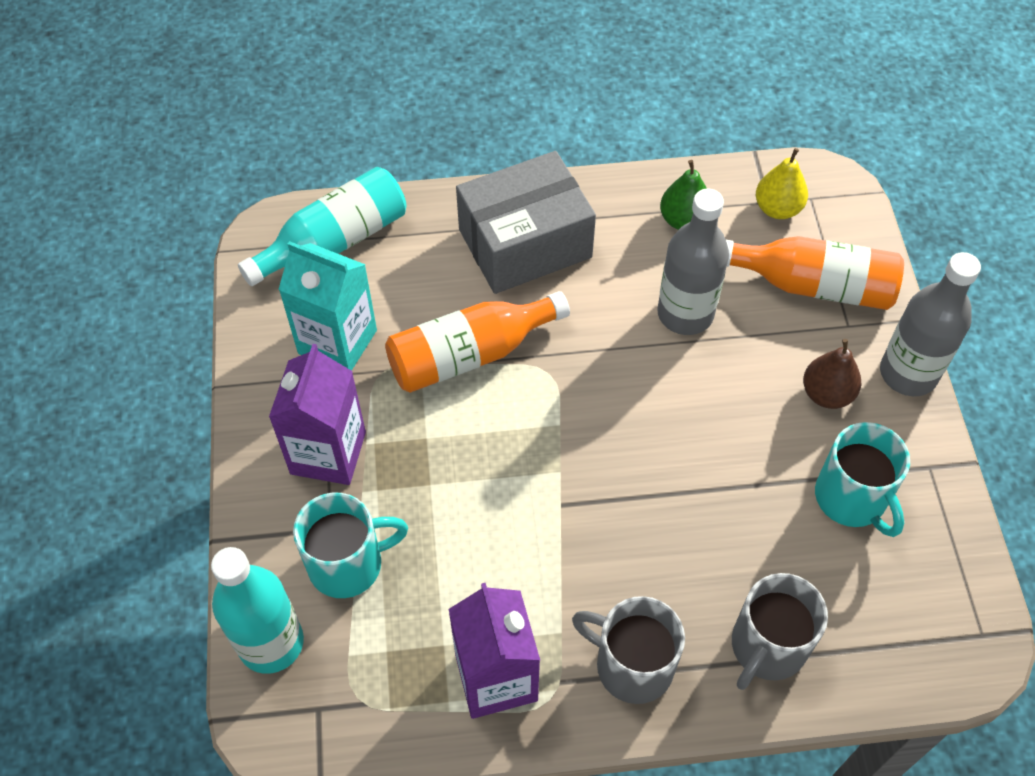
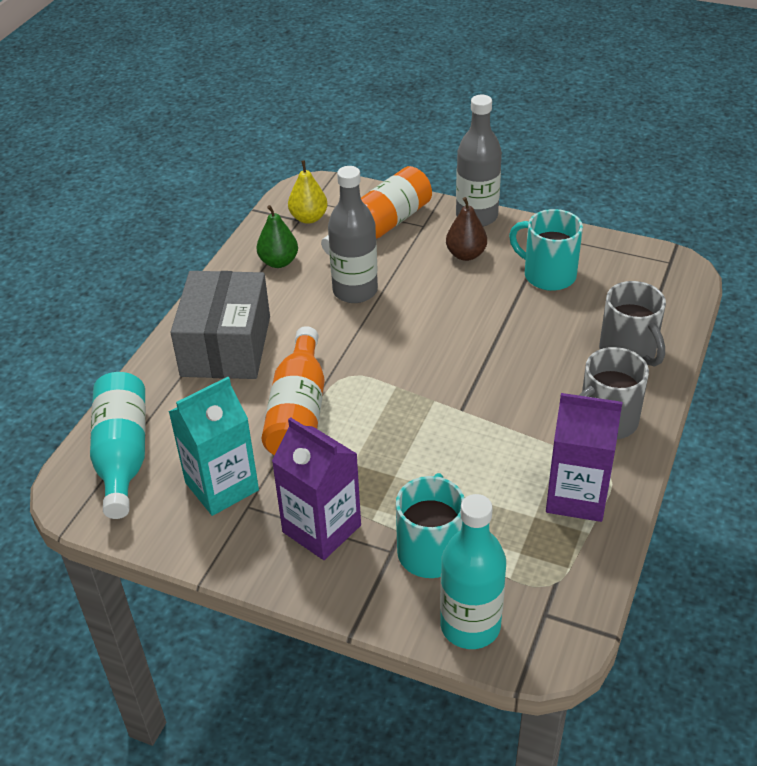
camera: 60 degrees left, 15 degrees down
(852, 498) = (548, 275): turquoise mug -> turquoise mug turned 150 degrees counterclockwise

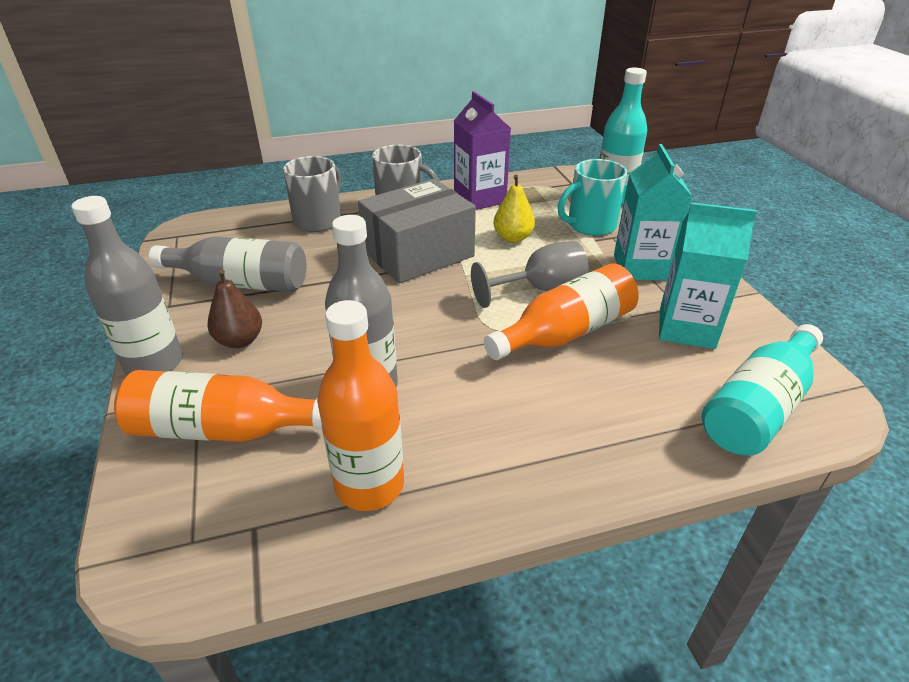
camera: 130 degrees left, 5 degrees down
(226, 346) = (553, 432): grey box -> grey box (418, 253)
(278, 262) = (369, 485): green pear -> orange bottle
(308, 218) = (243, 518): yellow pear -> yellow pear (513, 238)
(321, 528) = (641, 267): purple carton -> turquoise carton
(364, 434) = (540, 289): none -> grey goblet
(548, 275) = (241, 283): turquoise mug -> grey bottle

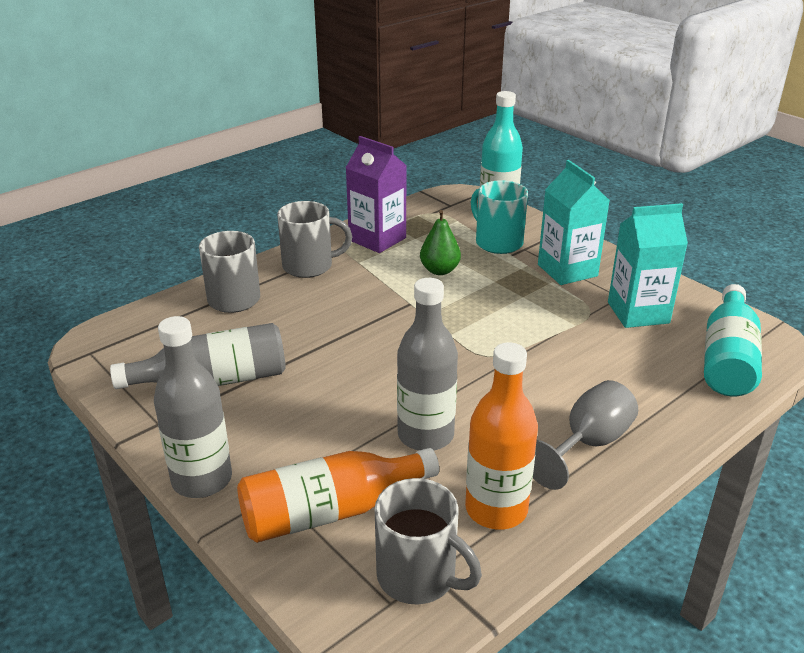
camera: 25 degrees left, 5 degrees down
(239, 525) = (418, 576): none -> grey mug
(240, 341) = (268, 433): brown pear -> none
(418, 253) = (365, 306): grey box -> none
(513, 238) = (439, 270): yellow pear -> green pear
(540, 289) = (501, 311): grey goblet -> grey goblet (588, 444)
(566, 332) = (550, 342): orange bottle -> none
(590, 225) = (497, 242): turquoise mug -> turquoise mug turned 105 degrees clockwise

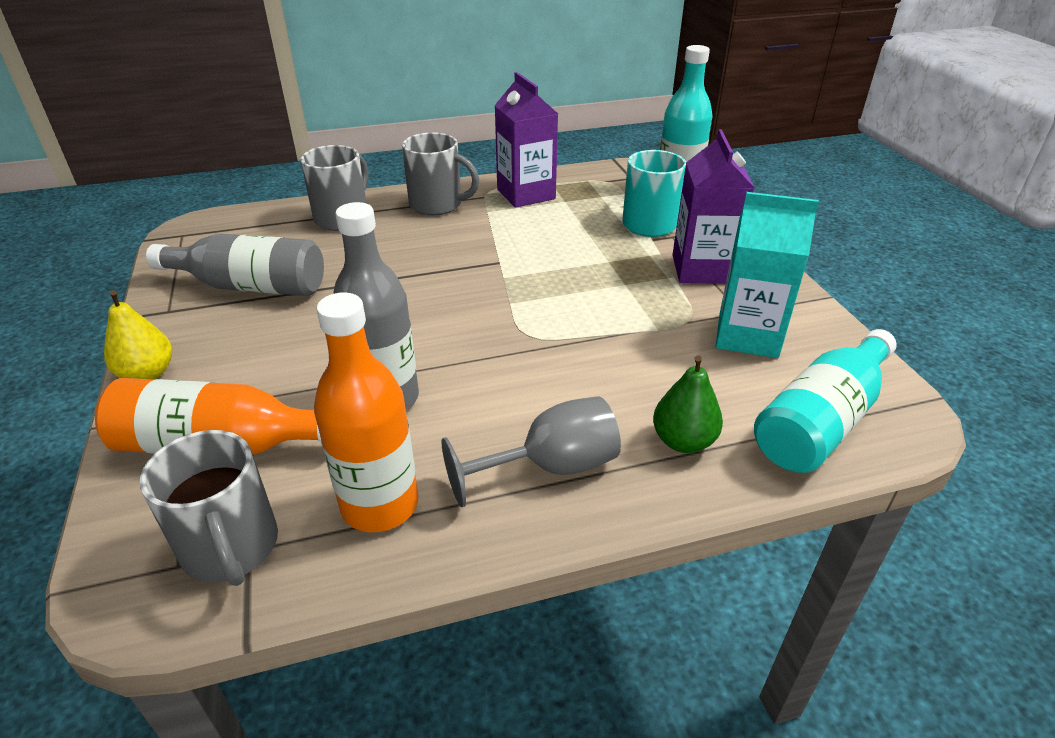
camera: 25 degrees right, 5 degrees up
(202, 480) = (147, 374): grey bottle -> yellow pear
(439, 270) = (560, 237): green pear -> green pear (683, 441)
(567, 270) = (702, 269): turquoise carton -> purple carton

